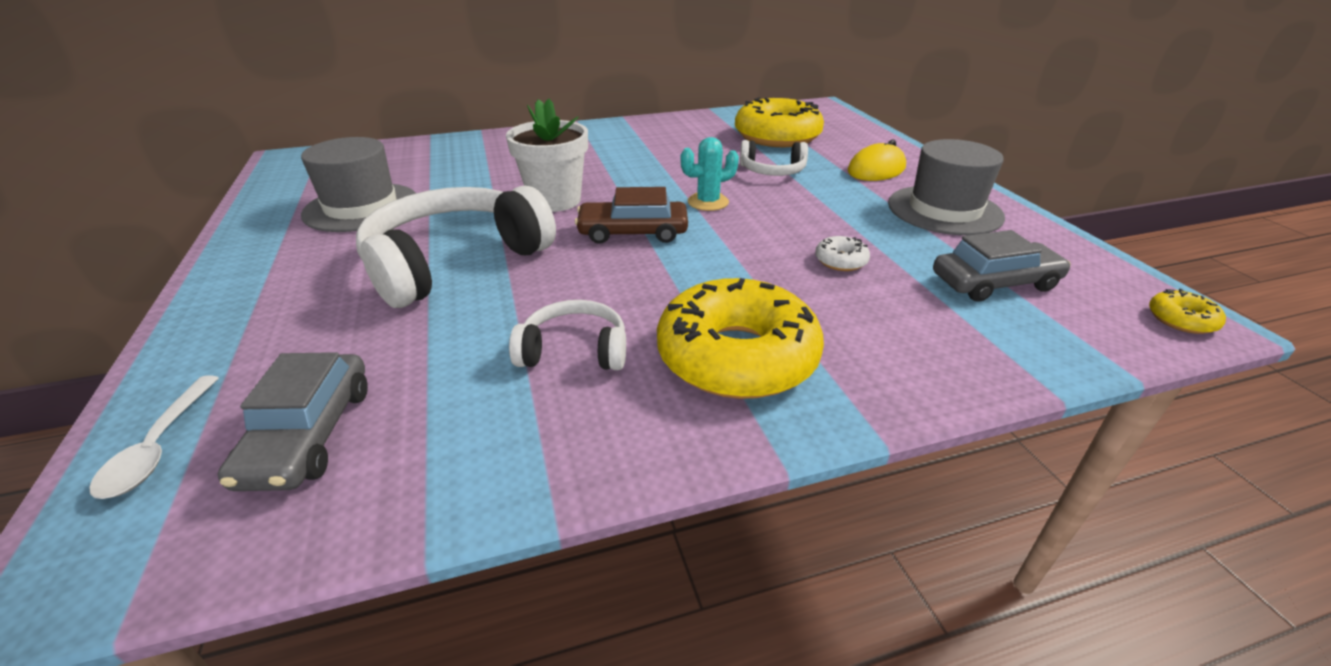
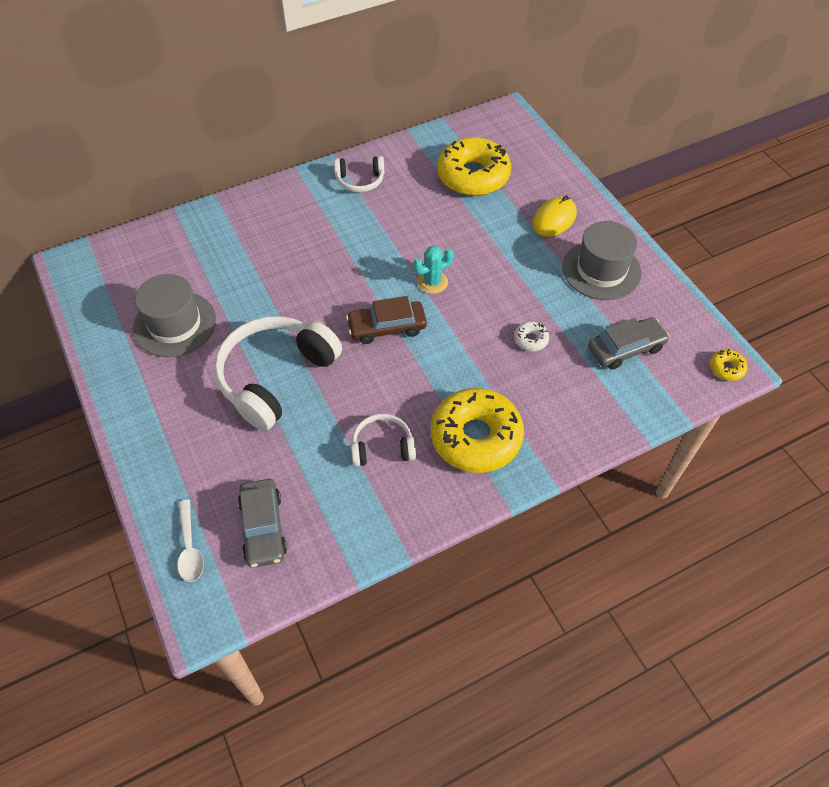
camera: 10 degrees left, 20 degrees up
(555, 200) = (318, 295): white flower pot -> none
(772, 171) = (475, 232): white headphones -> white headphones (360, 181)

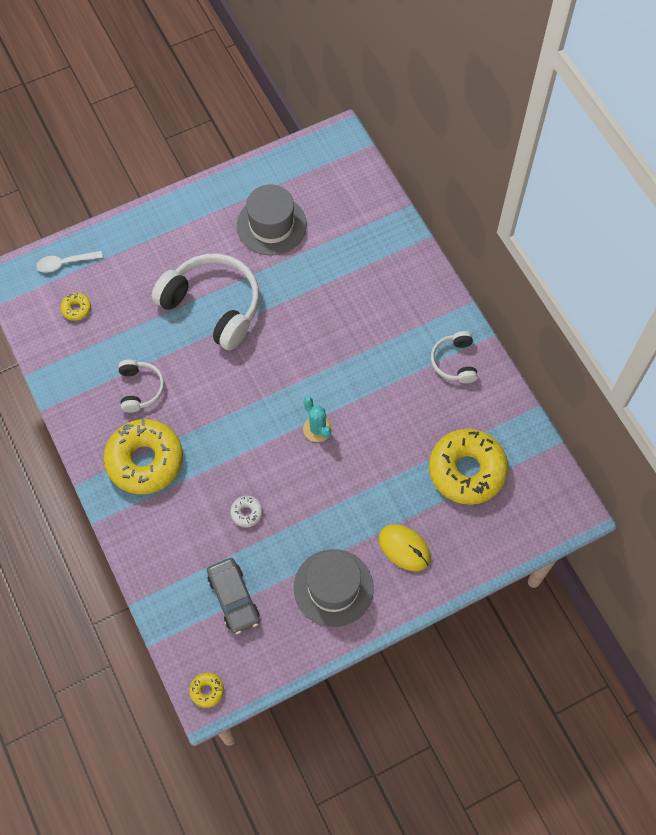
camera: 90 degrees right, 10 degrees up
(263, 527) = (76, 309): grey car -> yellow donut
(387, 327) = (264, 390): brown car -> none

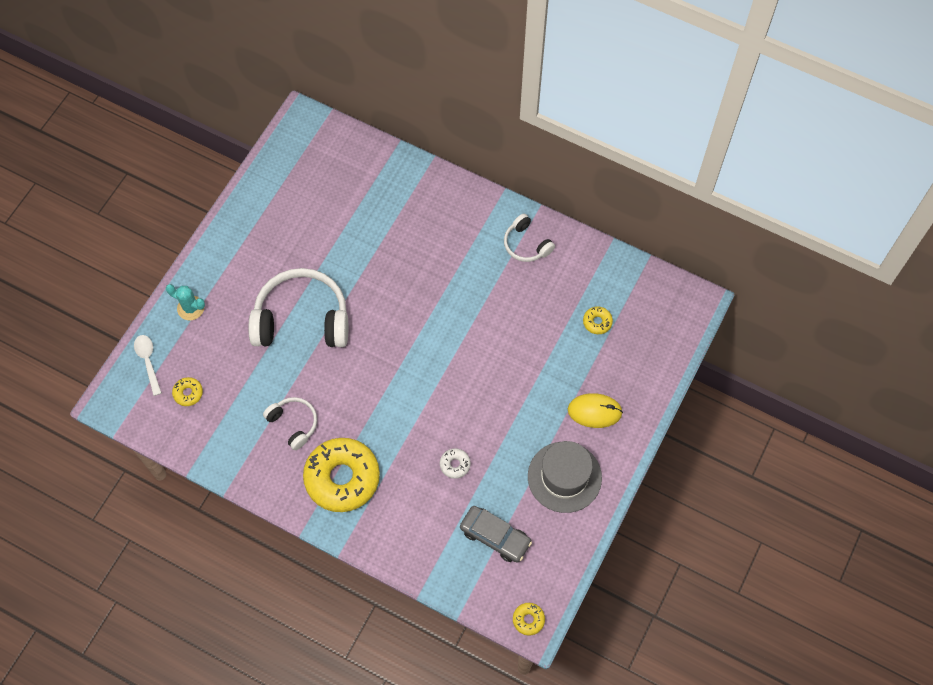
camera: 35 degrees left, 0 degrees up
(65, 263) = (148, 362): white spoon -> white spoon turned 120 degrees clockwise
(271, 225) = (300, 224): grey hat -> none
(317, 429) = (460, 363): turquoise cactus -> turquoise cactus (190, 308)
(467, 470) = (597, 322): yellow donut -> yellow donut, size x0.41

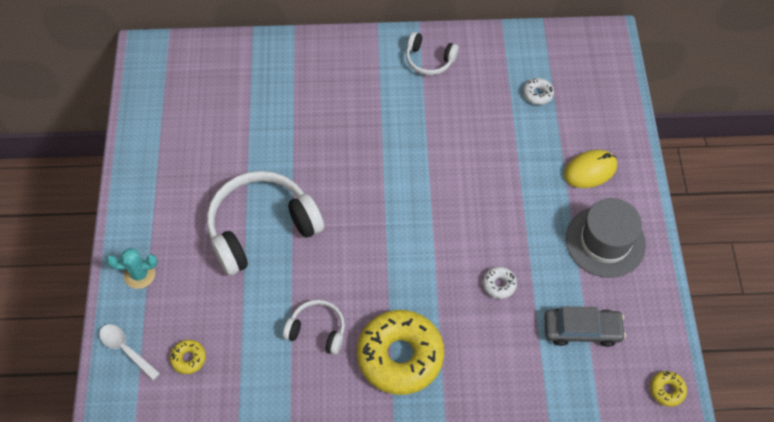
camera: 30 degrees left, 5 degrees down
(597, 322) = (537, 94): yellow donut -> white donut

